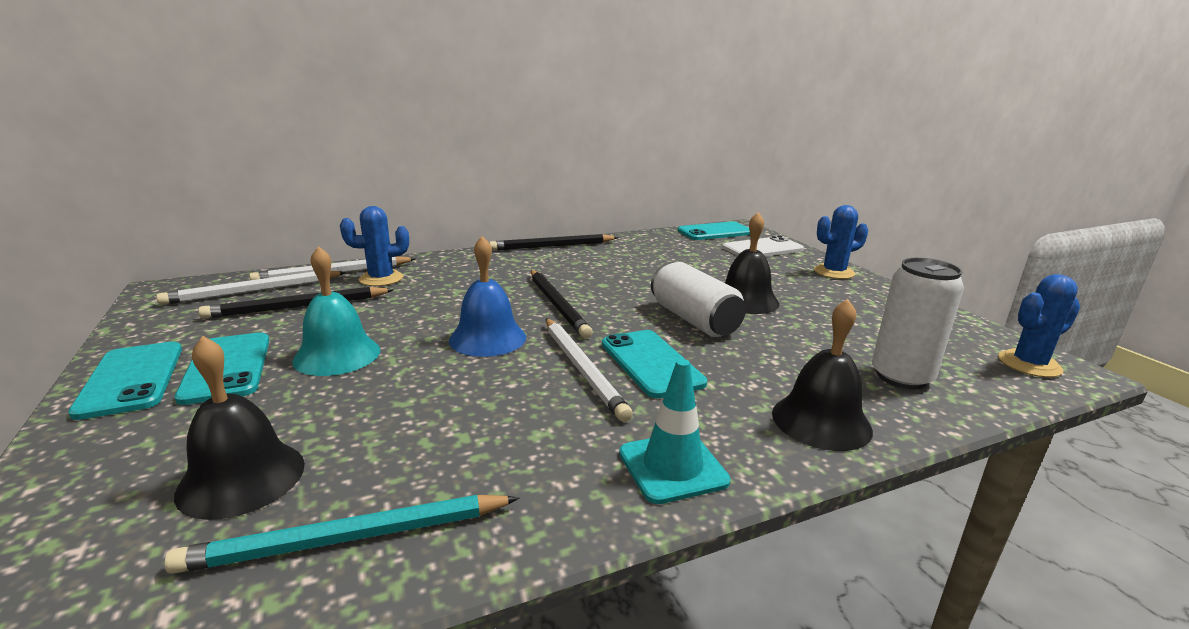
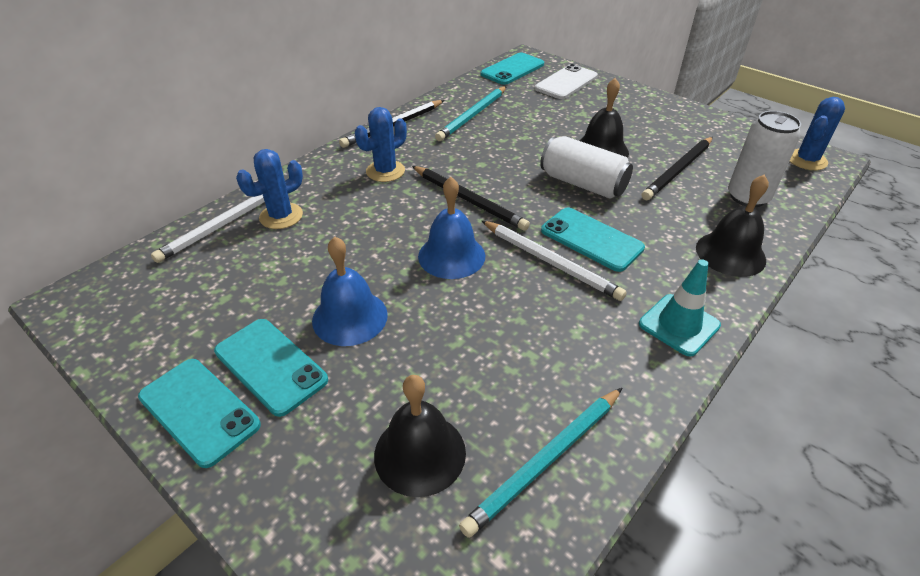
camera: 25 degrees left, 20 degrees up
(254, 291) = (173, 272): white pencil -> none
(298, 307) = (244, 276): black pencil -> black pencil (678, 170)
(337, 355) = (350, 317): turquoise bell -> blue bell
(636, 253) = (473, 116): none -> turquoise pencil
(834, 272) = (637, 98): blue cactus -> blue cactus (385, 171)

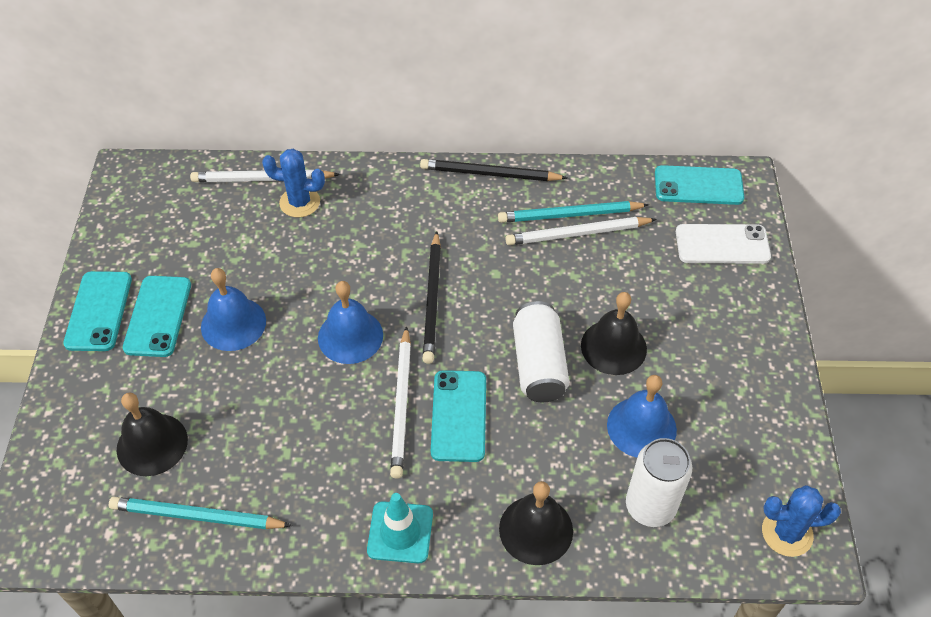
camera: 50 degrees right, 10 degrees up
(385, 171) = (417, 219): blue cactus -> none
(492, 120) = (577, 234): none -> white pencil
(678, 170) = (641, 427): black pencil -> blue bell

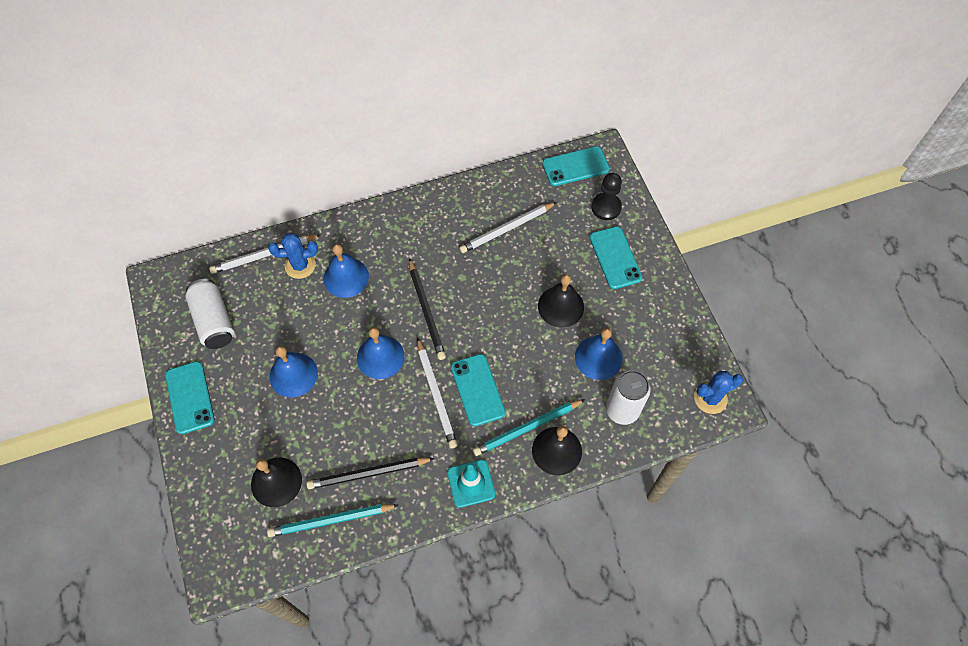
camera: 20 degrees left, 10 degrees up
(158, 316) = (236, 387): turquoise phone -> turquoise phone (615, 258)
(349, 231) = (346, 277): none -> blue bell
(490, 174) = (428, 201): black pencil -> black pencil (368, 474)
(539, 364) = (516, 335): white can -> white can (214, 321)
(569, 215) = (496, 216): turquoise pencil -> turquoise pencil (527, 428)
(722, 244) = (606, 207): white phone -> black pawn

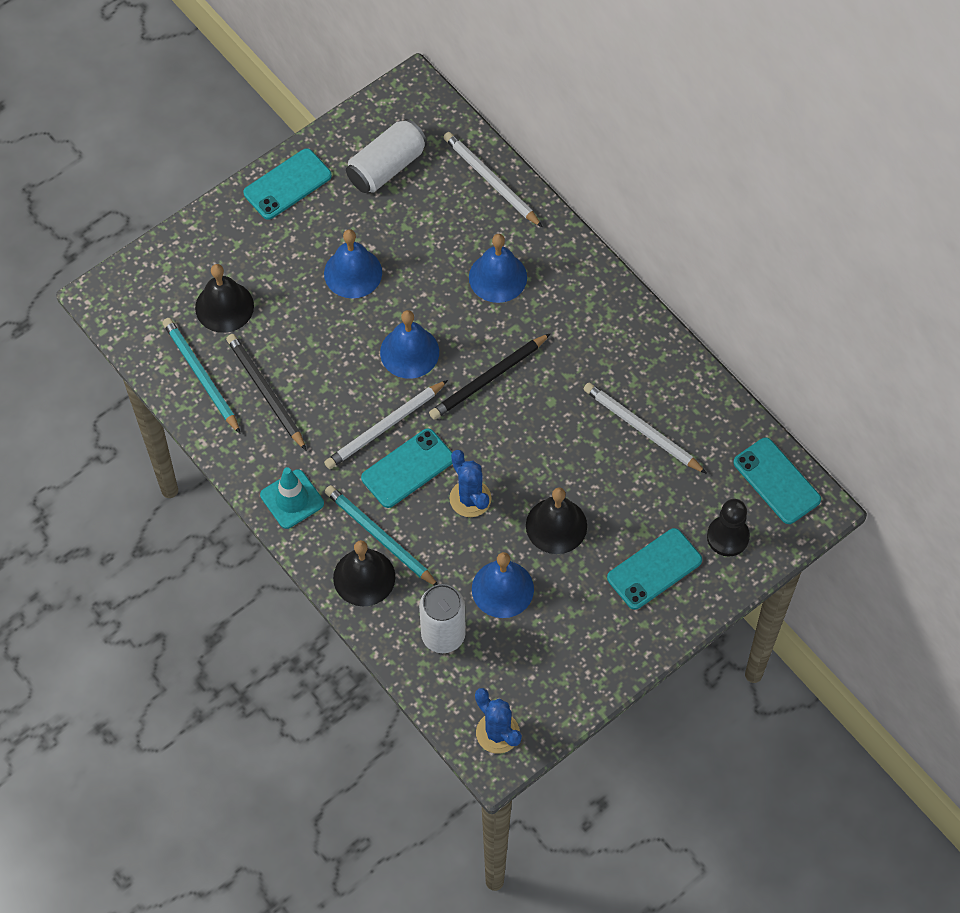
camera: 70 degrees right, 0 degrees up
(300, 265) = (493, 223): blue cactus -> blue cactus (470, 498)

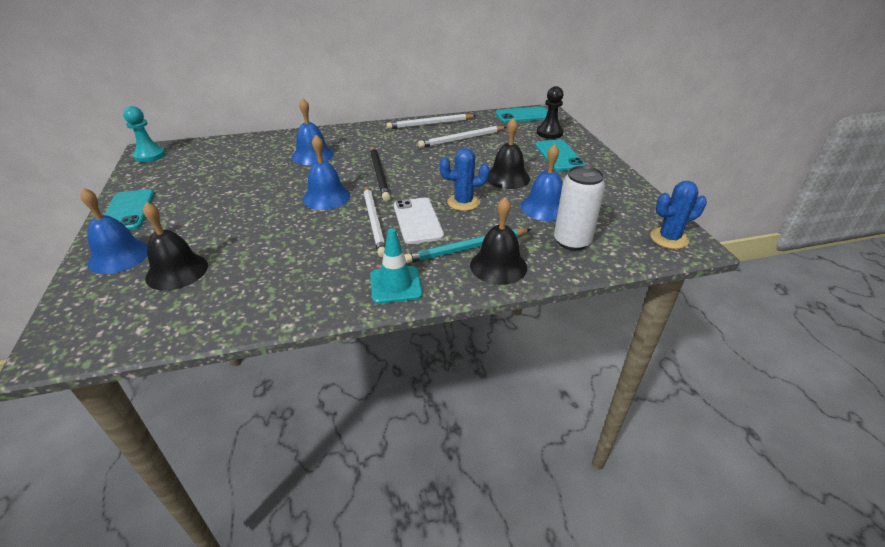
camera: 65 degrees left, 25 degrees down
(201, 376) = (221, 305): turquoise pencil -> none
(265, 392) = (282, 271): black pencil -> none
(353, 273) = (237, 203): blue bell -> blue bell (119, 256)
(387, 167) = (182, 171): white can -> none
(402, 103) = (150, 155): none -> turquoise pawn
(408, 468) = (418, 221): turquoise phone -> white phone
(491, 181) = (247, 142): white pencil -> white pencil (430, 124)

